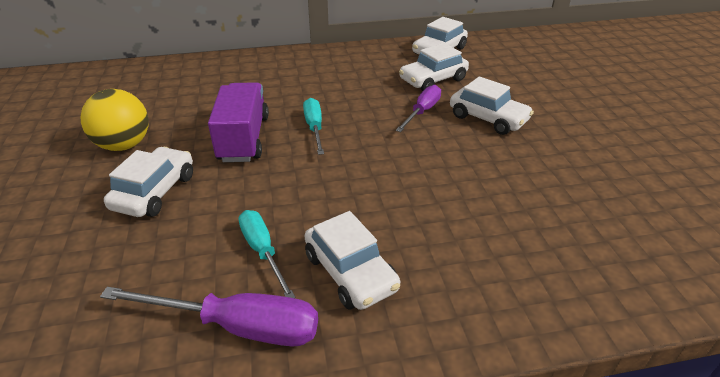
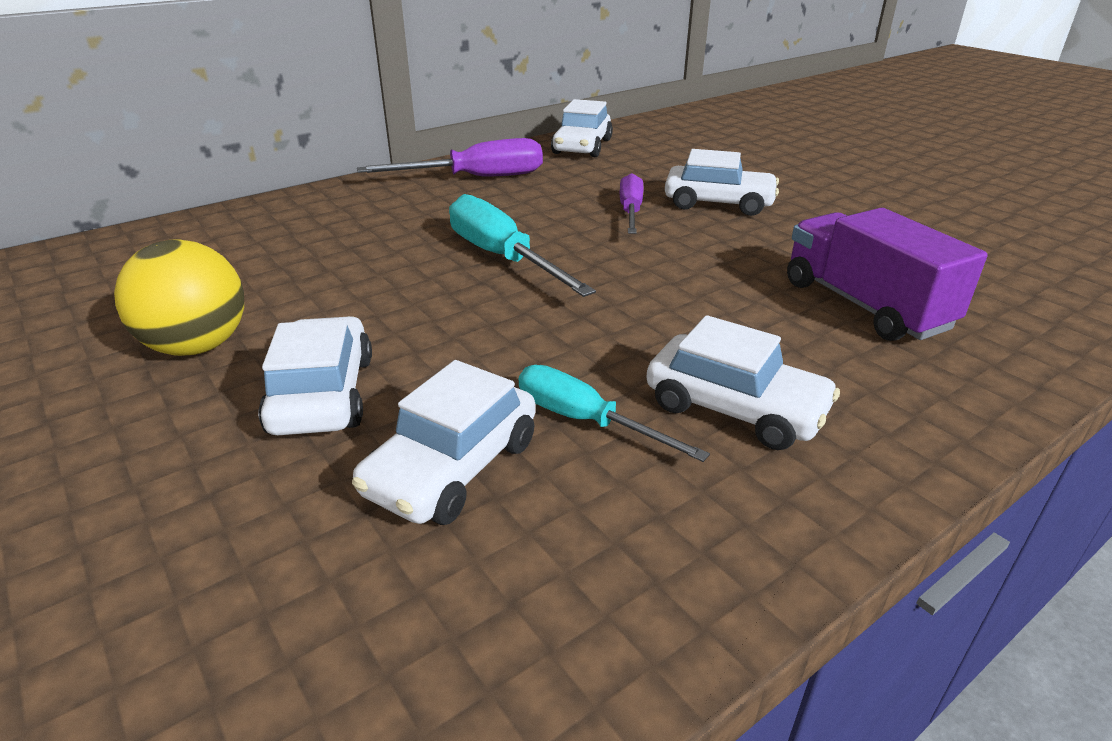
camera: 25 degrees left, 5 degrees down
(237, 326) = (650, 527): purple screwdriver -> purple screwdriver (476, 178)
(243, 138) = (406, 292): purple truck -> purple truck (864, 305)
(314, 128) = (502, 257): turquoise screwdriver -> turquoise screwdriver, size x1.54
(433, 80) = (607, 177): white car -> white car (452, 467)

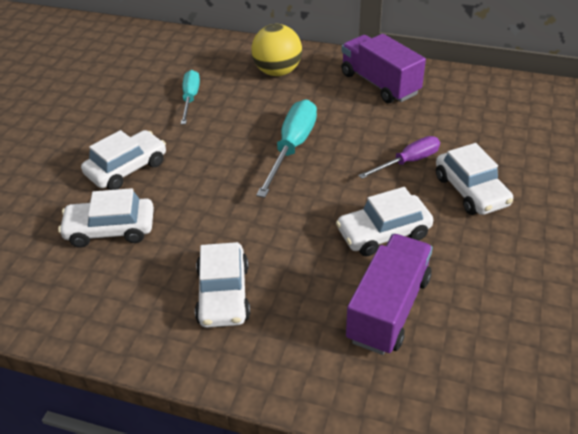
camera: 55 degrees right, 10 degrees up
(197, 346) = (130, 117): yellow ball -> yellow ball (277, 72)
(476, 178) = (379, 84): purple screwdriver -> purple truck
(582, 147) = (488, 92): white car -> white car (383, 233)
(585, 420) = (171, 250): turquoise screwdriver -> turquoise screwdriver (190, 98)

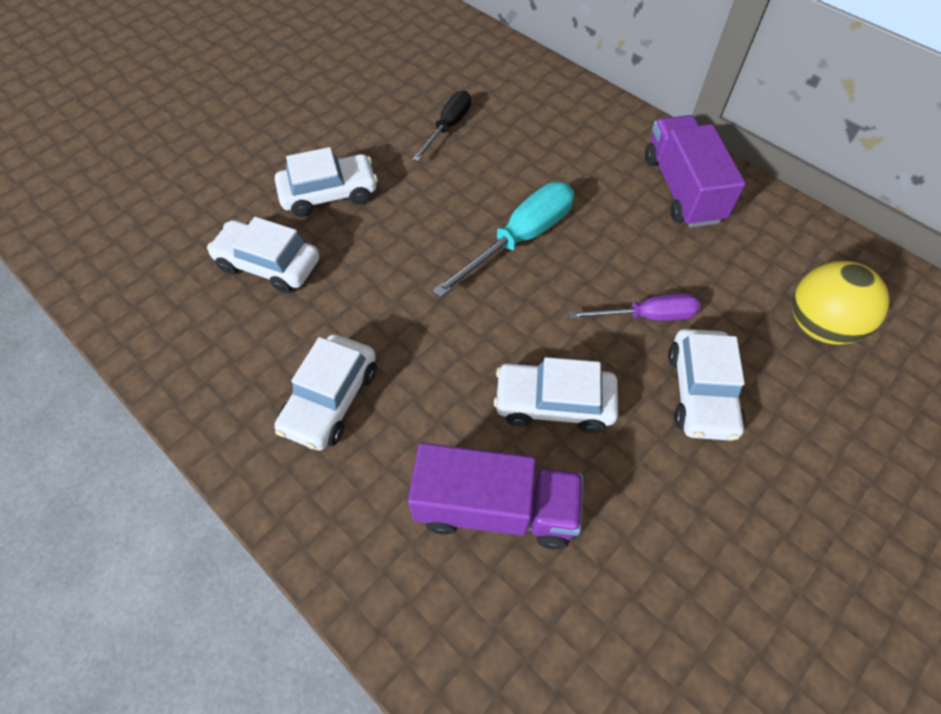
camera: 25 degrees right, 15 degrees up
(190, 98) = (448, 127): turquoise screwdriver -> black screwdriver
(277, 72) = (568, 126): yellow ball -> yellow ball (819, 325)
(388, 309) = (495, 508): purple truck -> purple truck turned 45 degrees clockwise

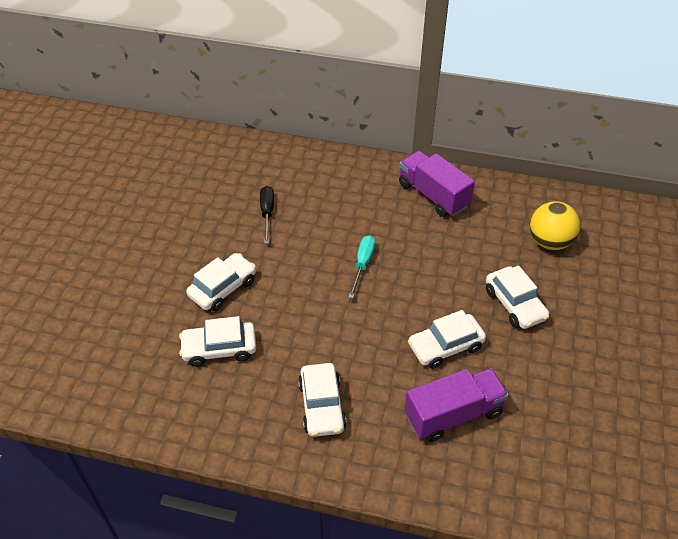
camera: 30 degrees left, 10 degrees down
(520, 239) = (363, 264): turquoise screwdriver -> turquoise screwdriver, size x0.65
(647, 316) = (462, 277): purple screwdriver -> none

